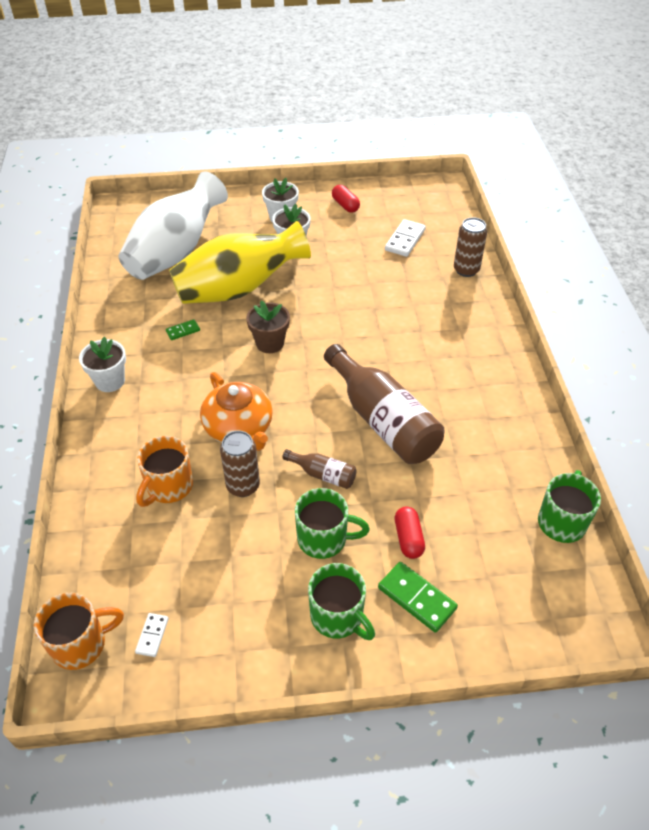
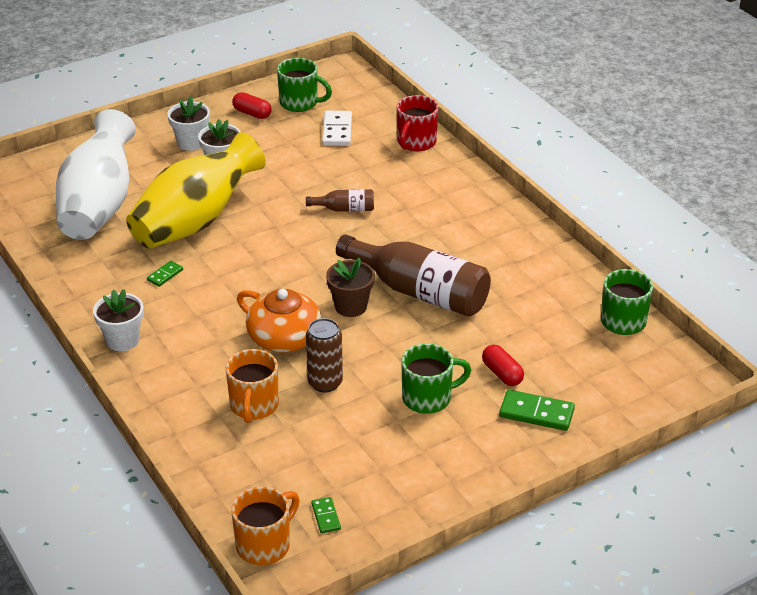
camera: 25 degrees left, 10 degrees down
(152, 635) = (326, 516): white domino -> green domino
(270, 343) = (264, 260): brown flower pot -> brown flower pot (351, 306)
(323, 474) = (394, 351): brown bottle -> brown bottle (345, 209)
(338, 617) = (479, 448): green mug -> green mug (300, 103)
(466, 270) = (416, 142): brown can -> red mug

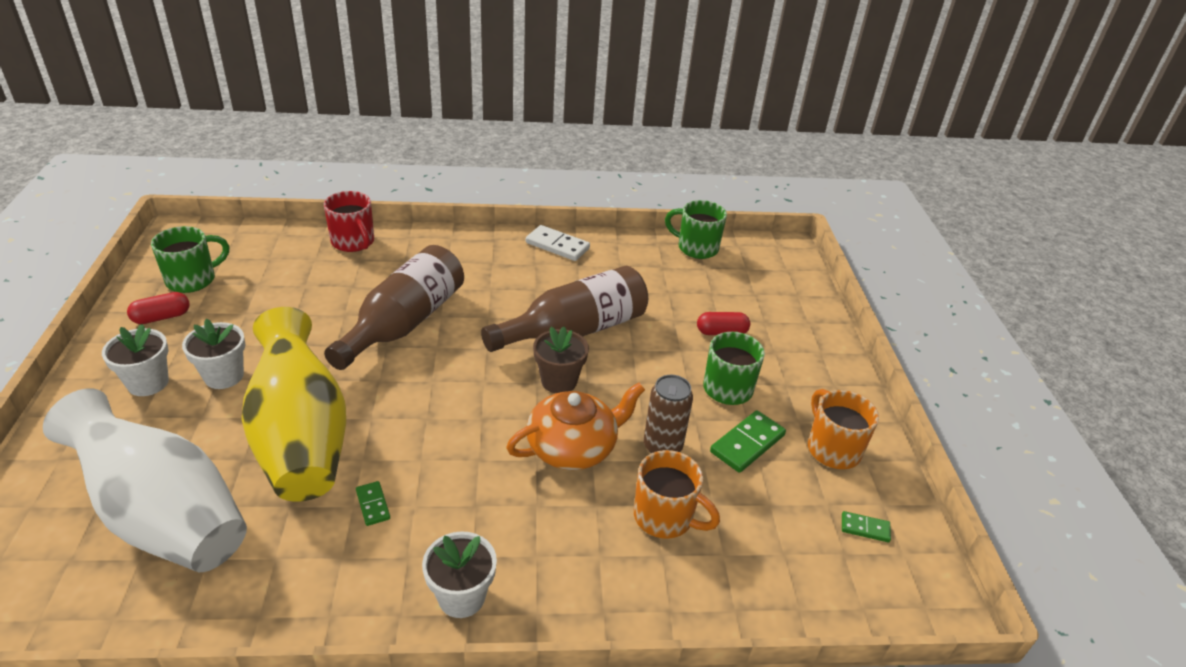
camera: 65 degrees left, 0 degrees up
(265, 545) = (892, 597): orange mug -> orange mug (832, 449)
(337, 131) = (273, 277): white domino -> white domino (557, 246)
(345, 209) = (404, 323): brown bottle -> brown bottle, size x2.20
(536, 413) = (783, 336): green domino -> green domino (747, 444)

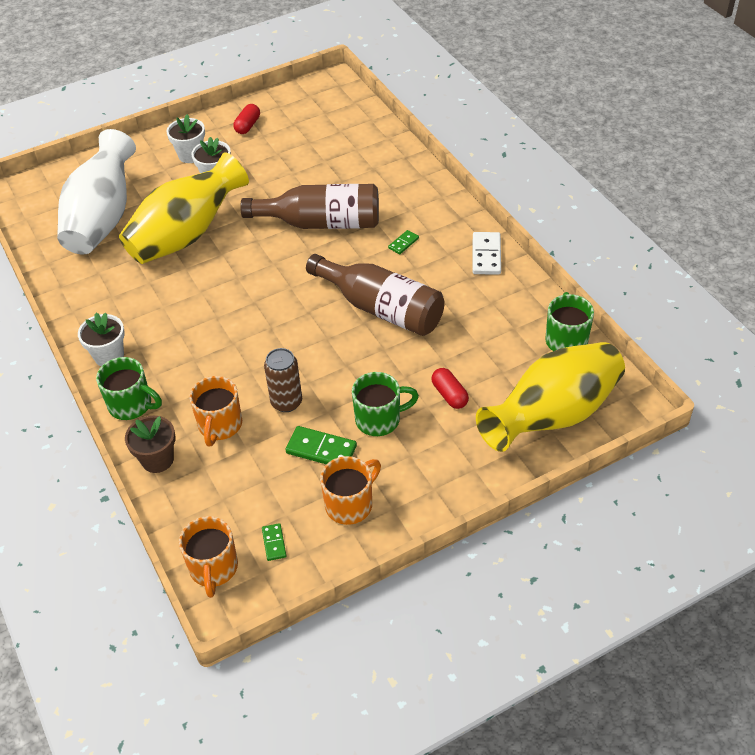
camera: 70 degrees right, 10 degrees up
(162, 317) = (248, 126): red capsule -> red capsule turned 75 degrees clockwise
(193, 280) = (291, 115): green mug -> green mug (131, 405)
(353, 242) = (391, 155): red mug -> none
(373, 505) = (154, 289): green domino -> green domino (403, 243)
(559, 381) = (317, 323): brown flower pot -> brown flower pot (157, 459)
(573, 447) = (256, 356): orange teapot -> none
(779, 288) = (552, 415): none -> yellow vase
(887, 597) = (213, 568): none -> orange mug

